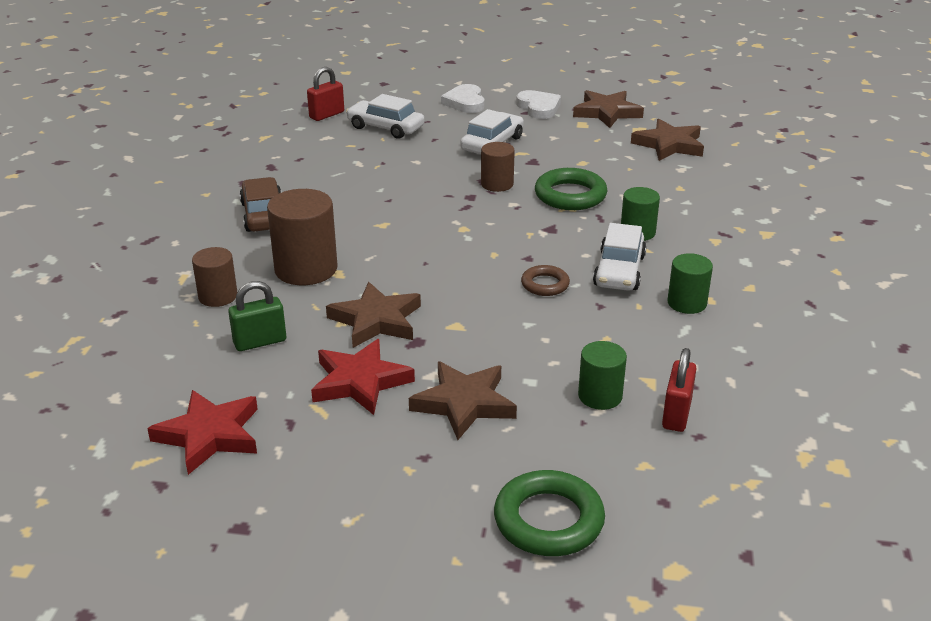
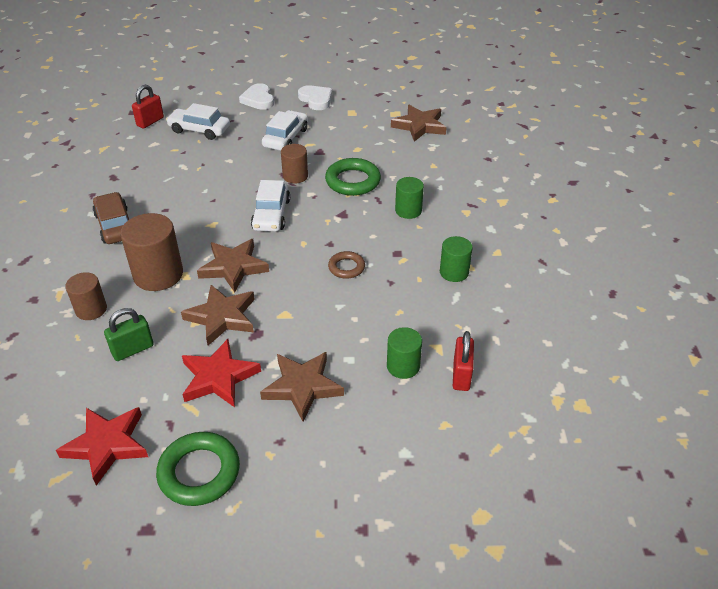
camera: 10 degrees left, 10 degrees up
(548, 520) = (382, 485): green ring -> green ring (199, 472)
(607, 112) = (368, 100): brown star -> brown star (233, 267)
(619, 271) = (400, 248): white car -> white car (271, 214)

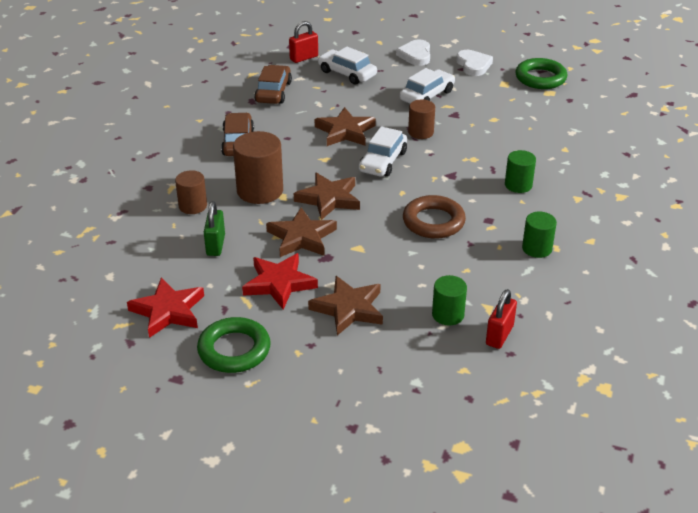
camera: 20 degrees right, 5 degrees down
(132, 163) = (273, 92): none -> brown car
(133, 349) = (215, 245): green padlock -> green padlock turned 75 degrees counterclockwise
(346, 267) = (433, 222): brown ring -> brown ring, size x1.71
(353, 181) = (475, 148): green ring -> green ring (540, 78)
(419, 126) = (569, 109): brown star -> brown star (345, 131)

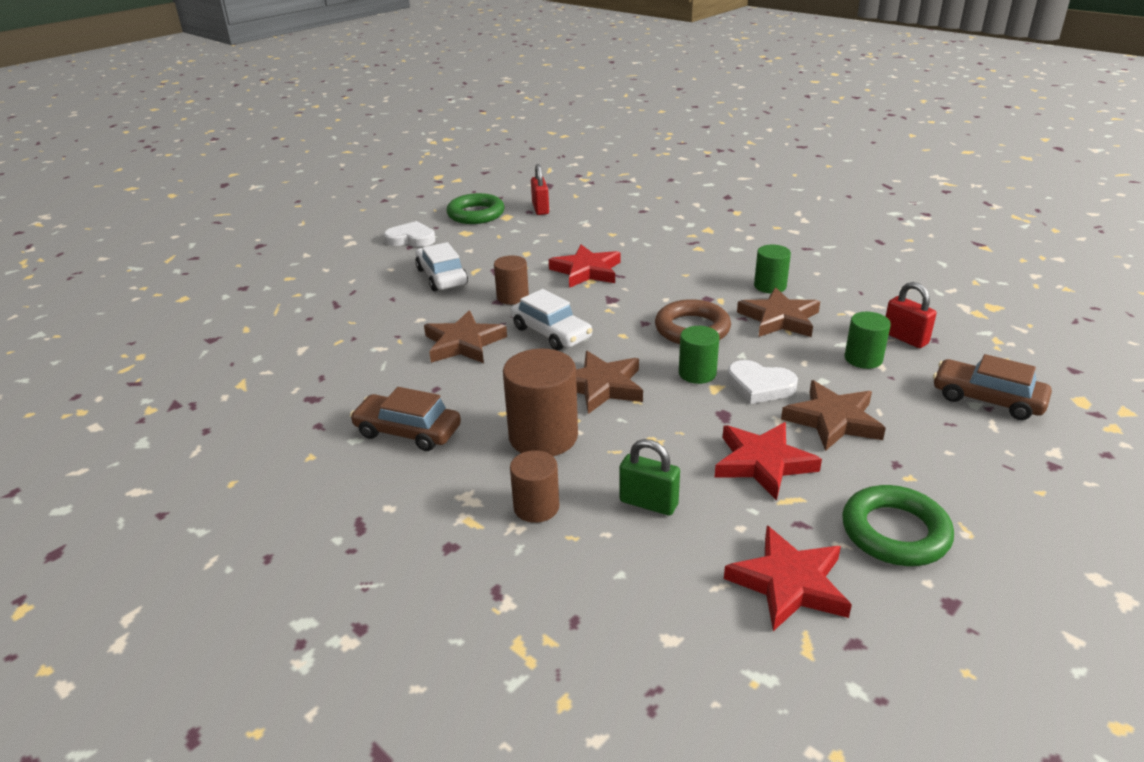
camera: 65 degrees left, 5 degrees down
(273, 92) = (311, 376): brown car -> brown car (987, 399)
(301, 237) = (671, 424): brown star -> brown star (779, 319)
(304, 58) = (255, 335): red padlock -> red padlock (540, 209)
(347, 73) = (333, 313): white car -> none
(415, 55) = (349, 264): white heart -> white heart (759, 386)
(487, 153) = (586, 271): none -> red star
(518, 185) = (656, 269): green cylinder -> green cylinder (697, 373)

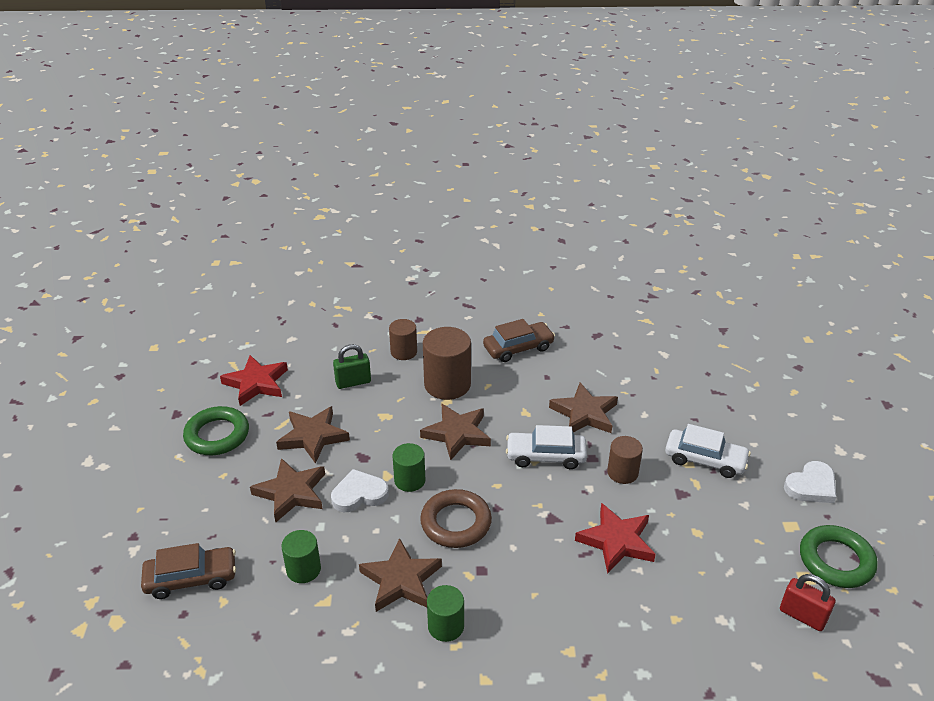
camera: 135 degrees right, 5 degrees up
(763, 463) = (313, 437): red star -> brown star
(905, 338) = (282, 620): red padlock -> none

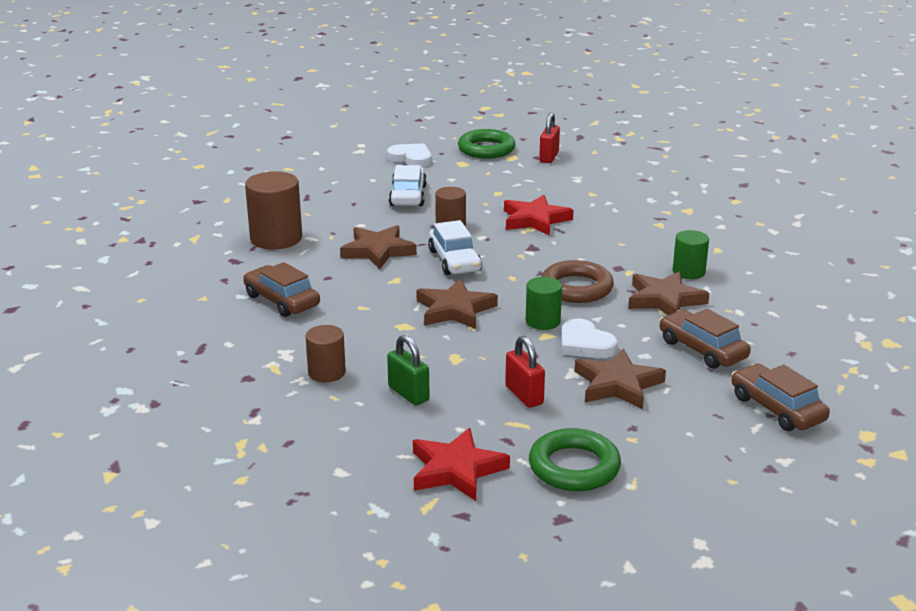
camera: 110 degrees left, 10 degrees down
(303, 569) = (702, 349): green cylinder -> brown car
(313, 437) = (524, 395): brown star -> red padlock
(447, 384) = (375, 331): brown cylinder -> brown cylinder (276, 238)

